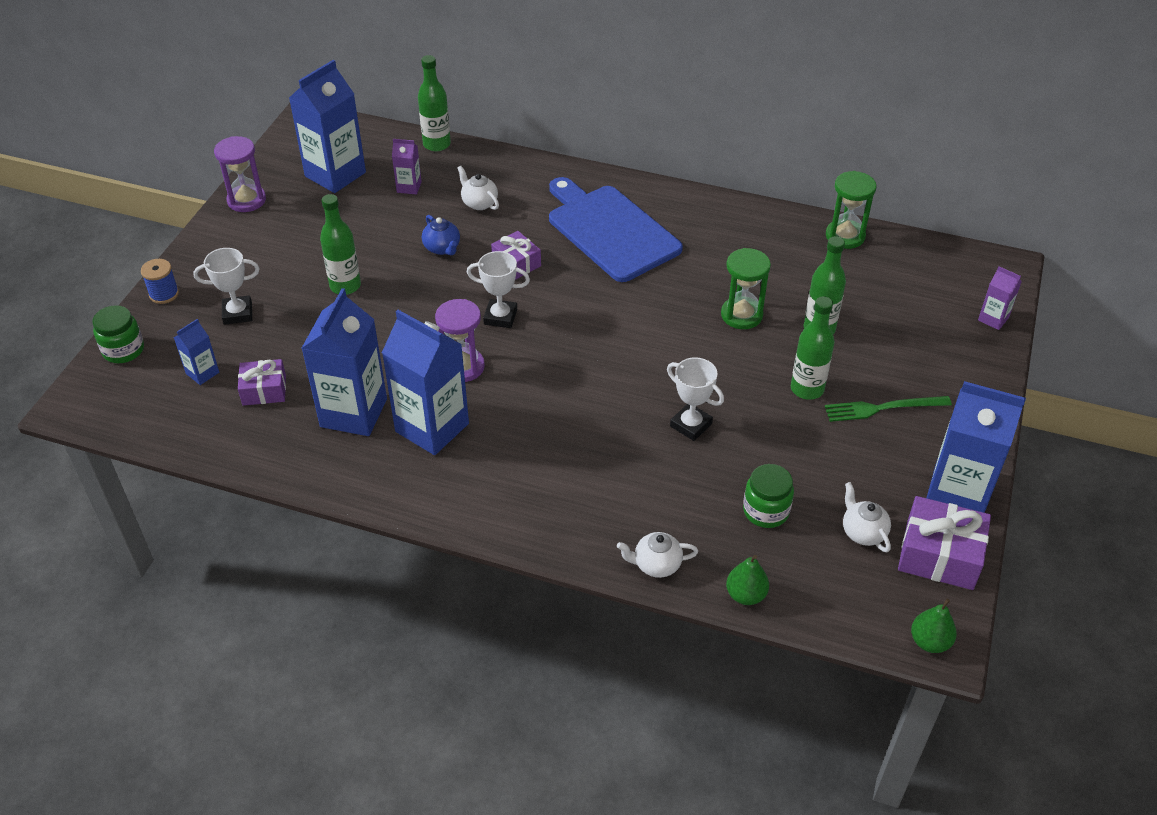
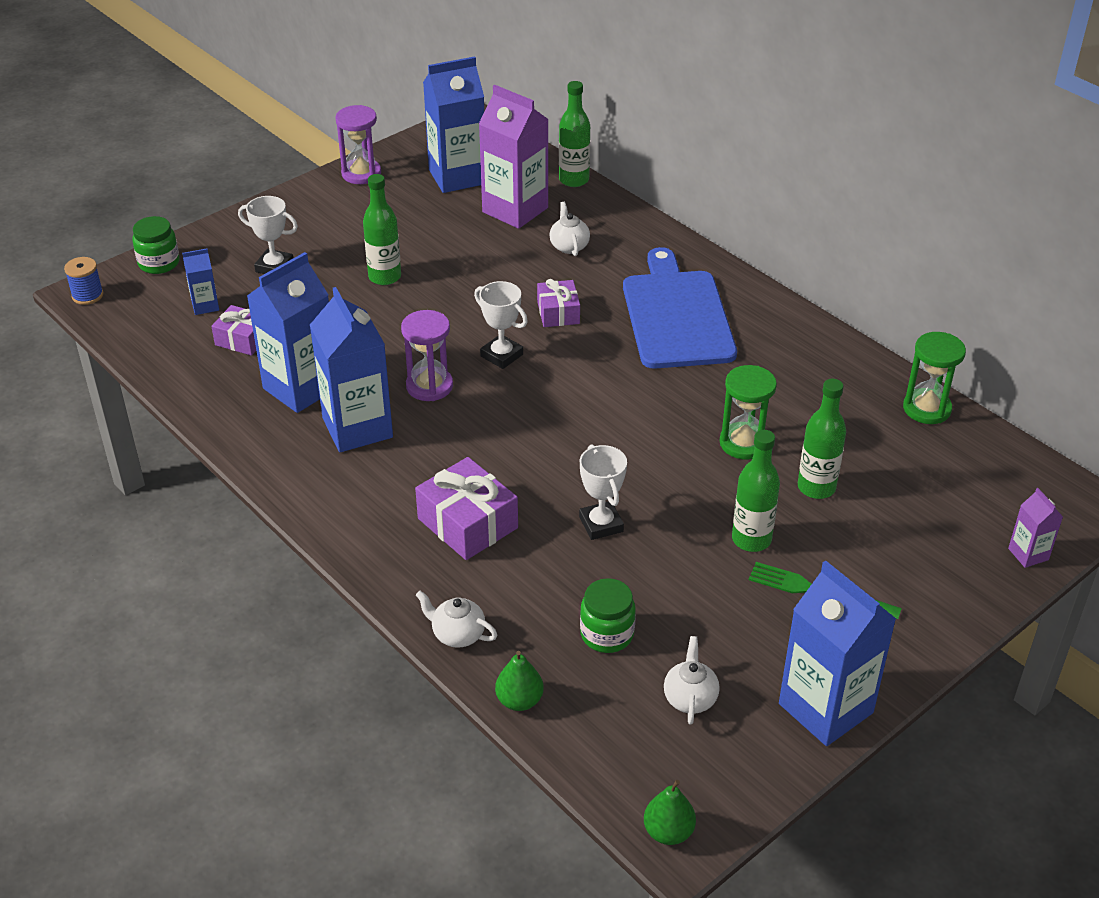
camera: 30 degrees right, 5 degrees down
(164, 294) = (228, 229): blue spool -> blue spool (87, 295)
(409, 187) = (515, 210): purple carton -> purple carton, size x2.12
(442, 248) = (500, 275): blue teapot -> none
(939, 555) = (753, 756): purple gift -> purple gift (468, 523)

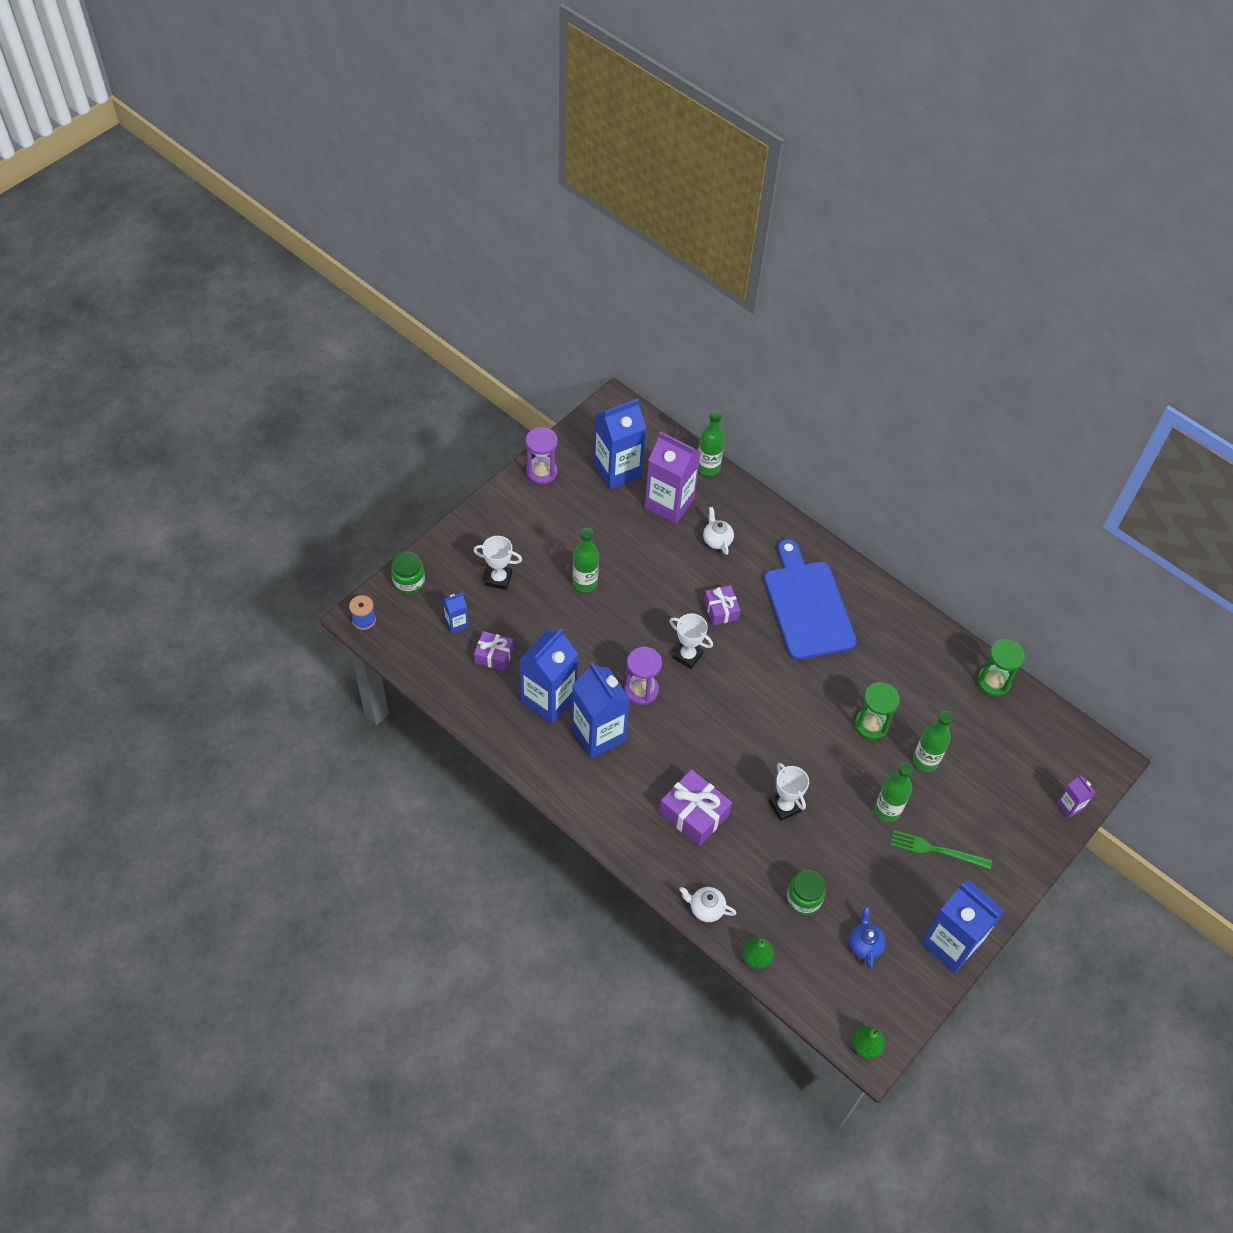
camera: 10 degrees left, 15 degrees up
(690, 698) = (864, 944): white teapot -> blue teapot

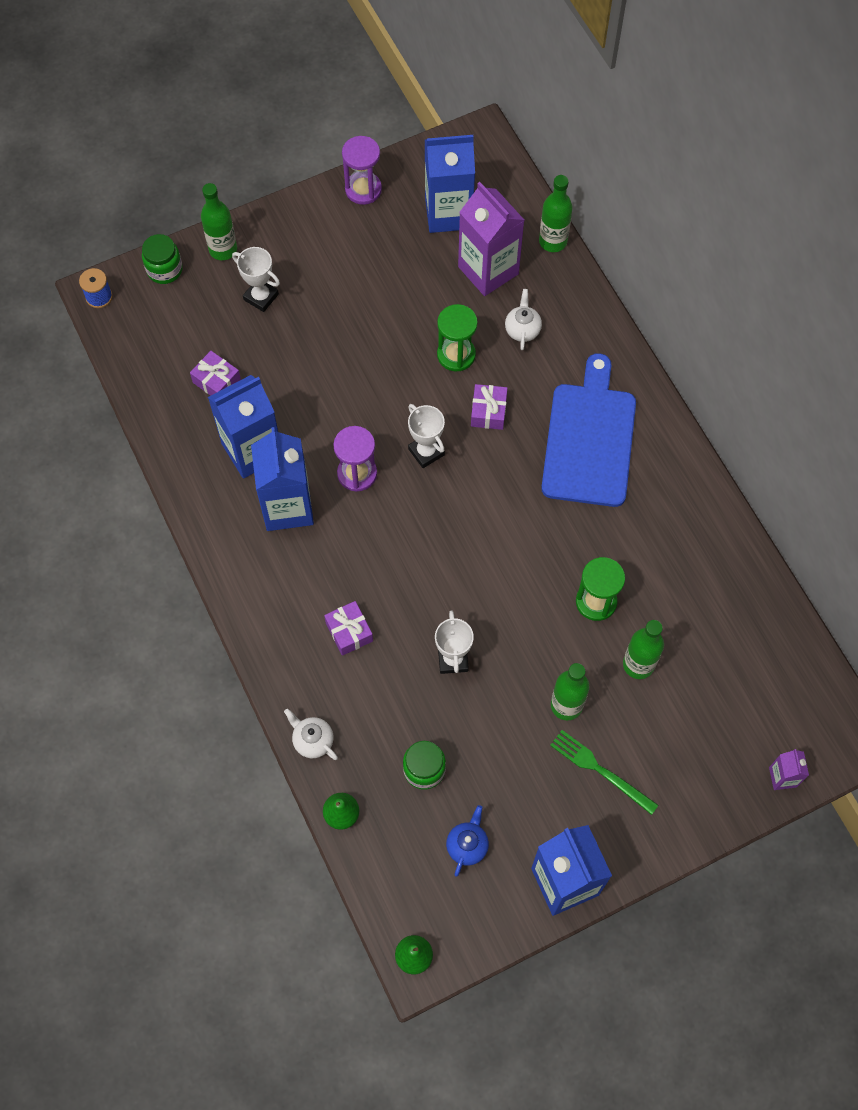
camera: 25 degrees right, 10 degrees up
(456, 623) = (193, 332): blue carton -> none
(585, 583) = (352, 332): green bottle -> green bottle (223, 249)
(694, 814) = (349, 632): purple gift -> purple gift, size x0.63
(993, 682) = (764, 601): green hourglass -> green hourglass (456, 355)

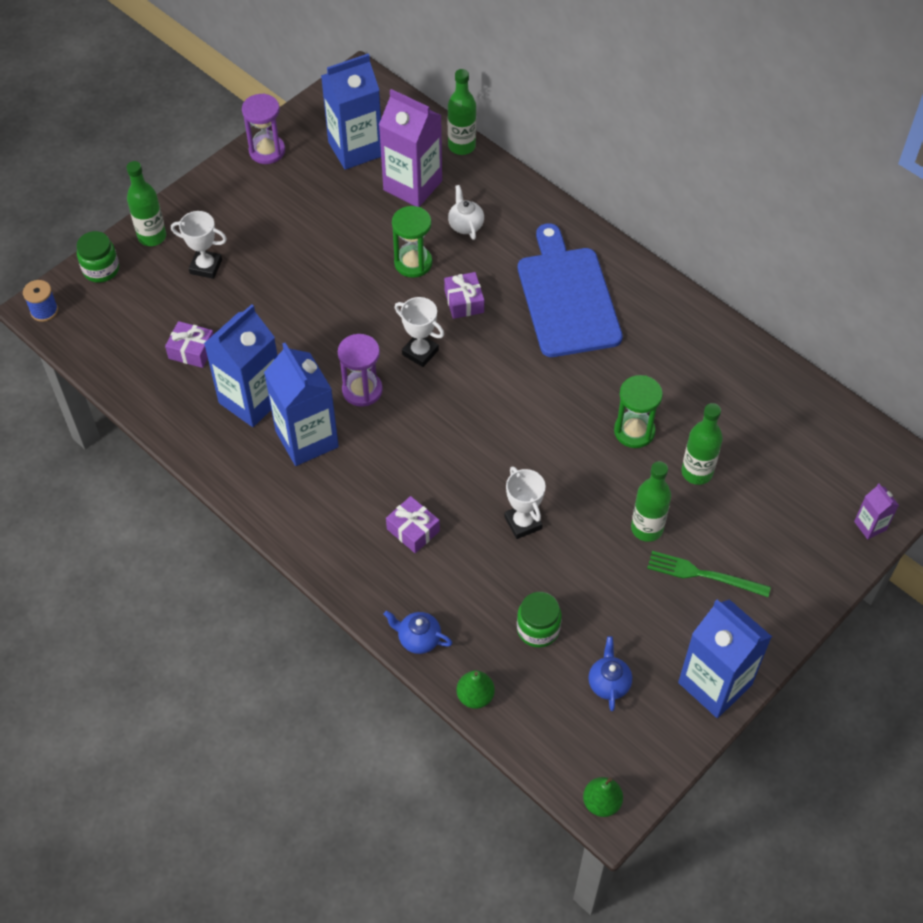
camera: 20 degrees left, 10 degrees down
(313, 740) = (418, 639): white teapot -> blue teapot

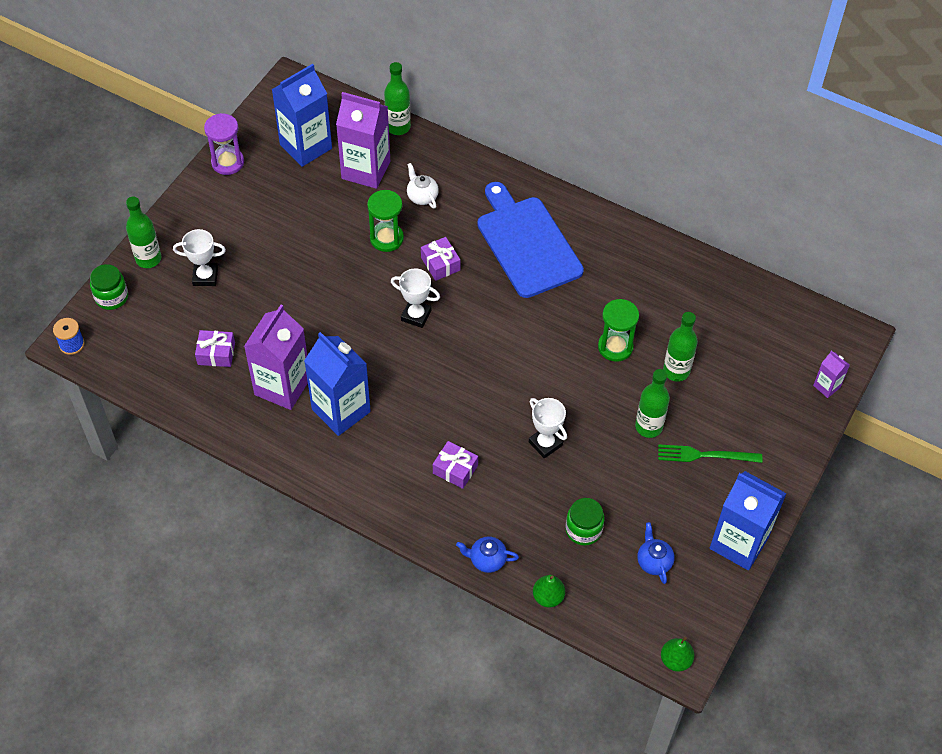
camera: 15 degrees left, 0 degrees up
(251, 400) = (282, 386): blue carton -> purple carton
(362, 390) = (376, 358): purple hourglass -> none

